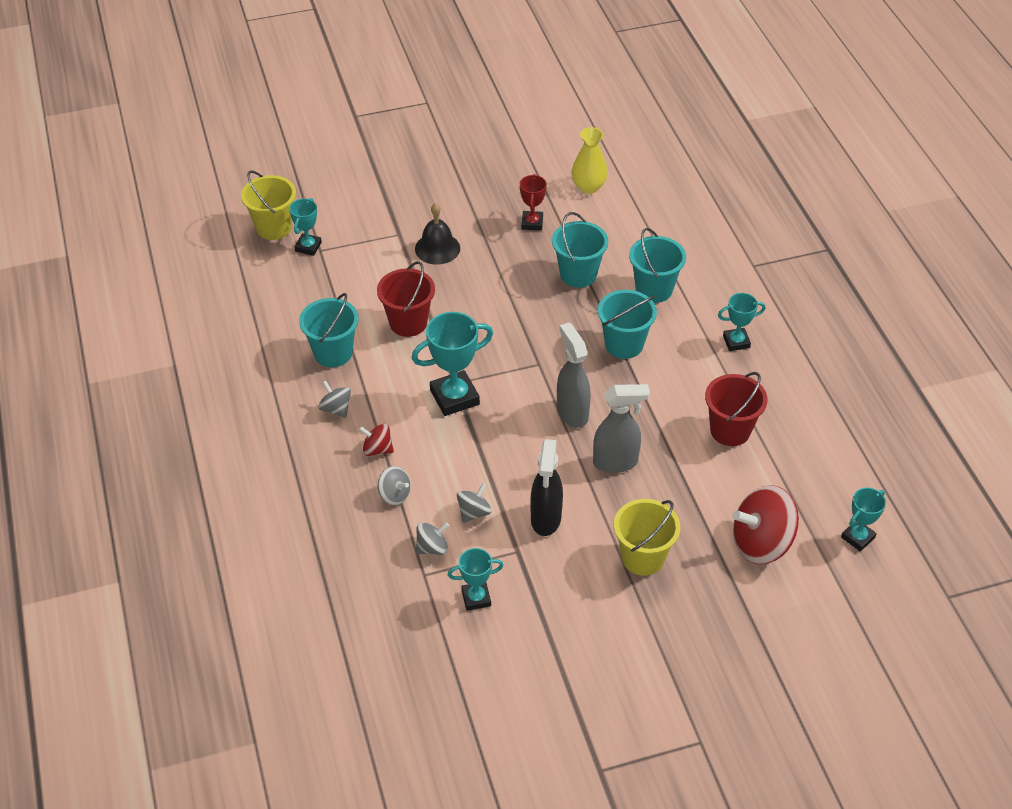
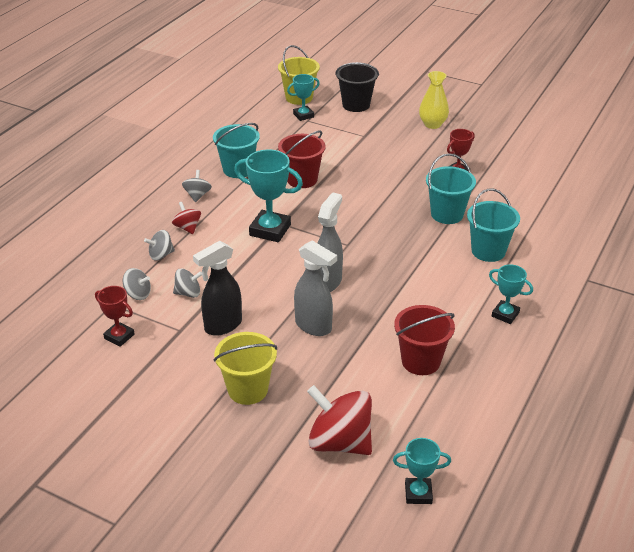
camera: 45 degrees right, 10 degrees down
(342, 201) = (356, 105): none -> black bucket
(395, 495) = (161, 255): grey spinning top -> grey spinning top turned 75 degrees clockwise
(437, 248) = (376, 154): black bell -> none
(476, 598) = (119, 336): turquoise trophy -> red trophy
(588, 187) = (526, 174): yellow vase -> yellow vase (432, 124)
(624, 344) = (420, 268): turquoise bucket -> none

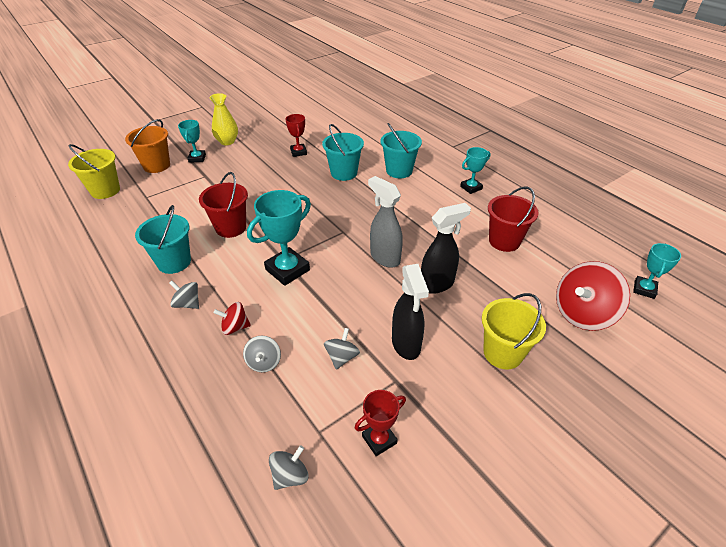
camera: 65 degrees left, 5 degrees up
(138, 294) = (317, 402): grey spinning top -> grey spinning top (290, 475)
(303, 115) = (136, 197): turquoise trophy -> turquoise trophy (197, 158)
(314, 326) = (437, 284): grey spray bottle -> black spray bottle
(356, 105) = (156, 165): black bucket -> orange bucket

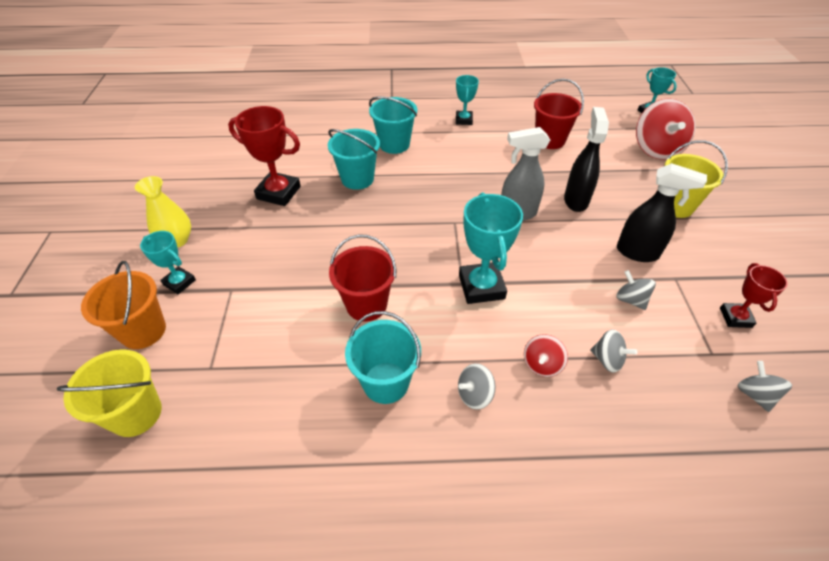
camera: 55 degrees left, 5 degrees up
(298, 152) = (278, 193): red trophy -> red trophy, size x1.70

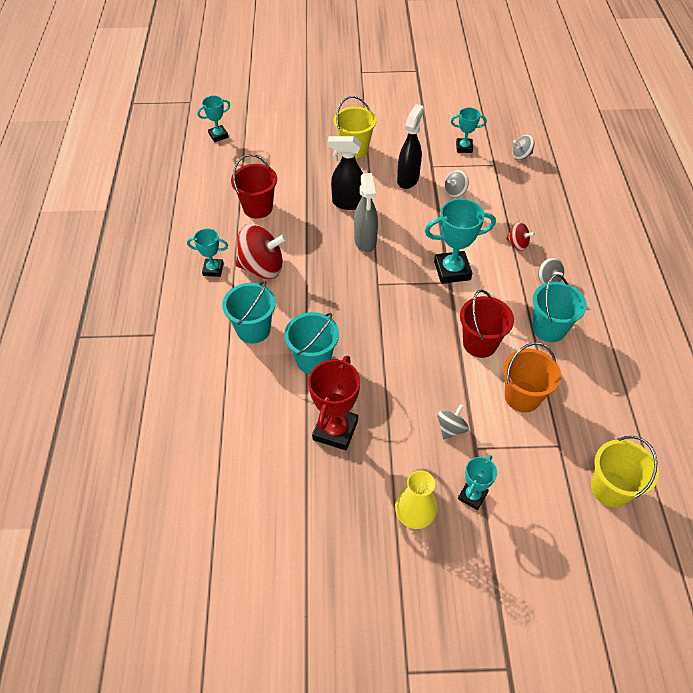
camera: 90 degrees left, 5 degrees up
(143, 331) = (533, 510): orange bucket -> orange bucket (522, 397)
(607, 359) = (508, 212): grey spinning top -> grey spinning top (451, 428)
(656, 149) = (278, 143): red spinning top -> red spinning top (262, 267)
(735, 317) = (464, 147): red trophy -> turquoise trophy

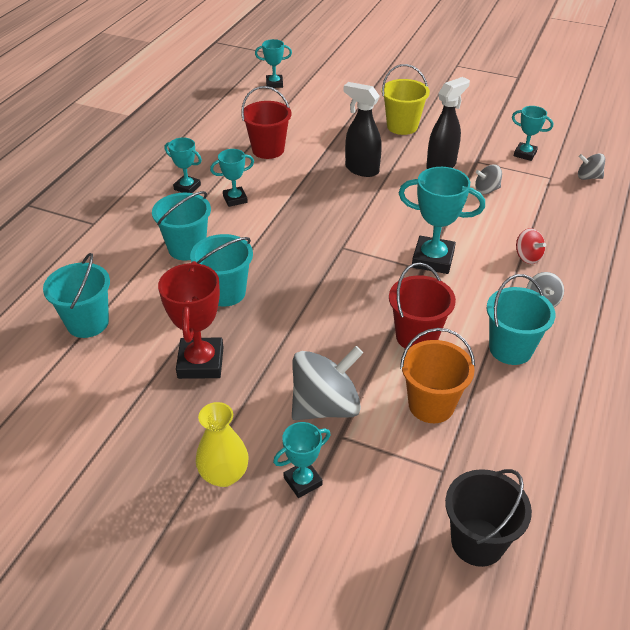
camera: 25 degrees right, 10 degrees down
(218, 431) = (88, 323): none -> turquoise bucket
(262, 267) = (235, 199): red spinning top -> turquoise trophy
(335, 430) = (201, 362): red trophy -> red trophy turned 45 degrees counterclockwise
(365, 241) = (356, 207): grey spray bottle -> none
(451, 428) = (325, 406): grey spinning top -> grey spinning top, size x1.98
(610, 489) = (477, 542): yellow bucket -> black bucket

